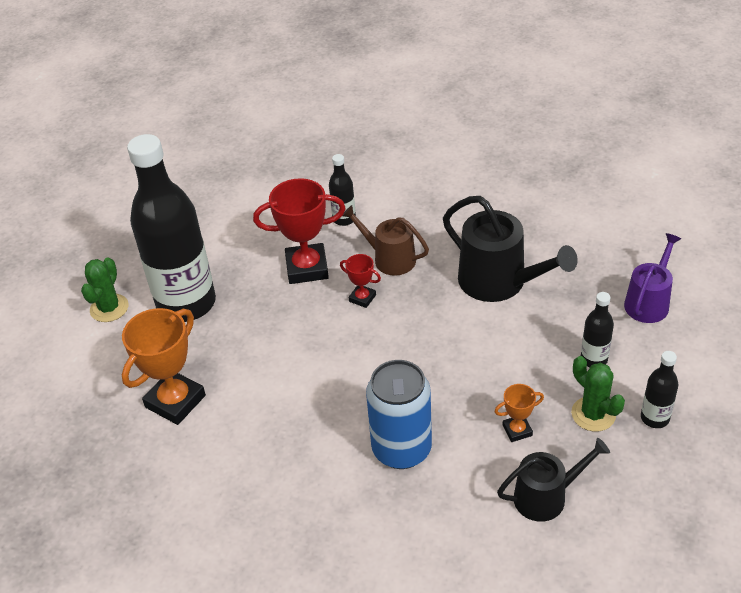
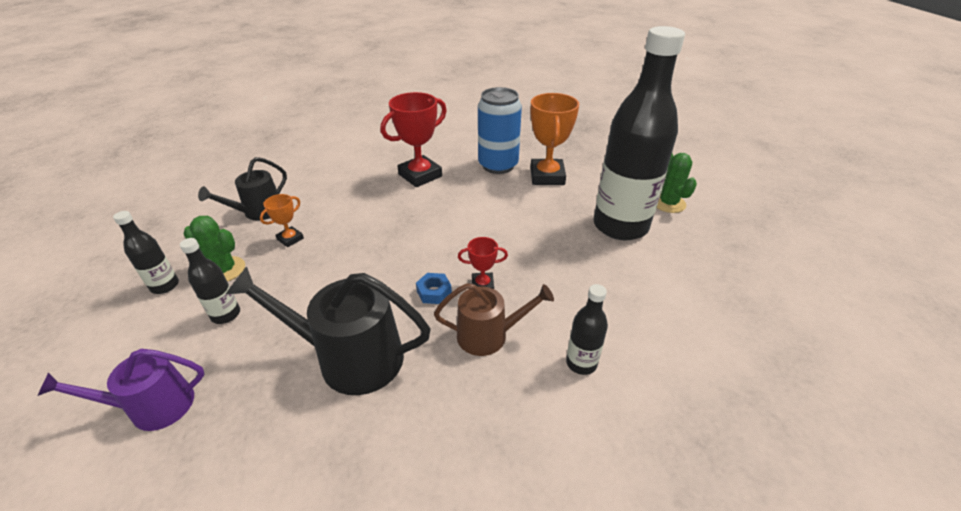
camera: 145 degrees right, 5 degrees down
(307, 268) = (560, 291): red trophy -> red trophy (420, 175)
(401, 449) = (374, 202): blue can -> blue can (498, 165)
(406, 308) = (434, 292): none -> blue nut
(648, 302) = (154, 407): purple watering can -> purple watering can turned 75 degrees clockwise

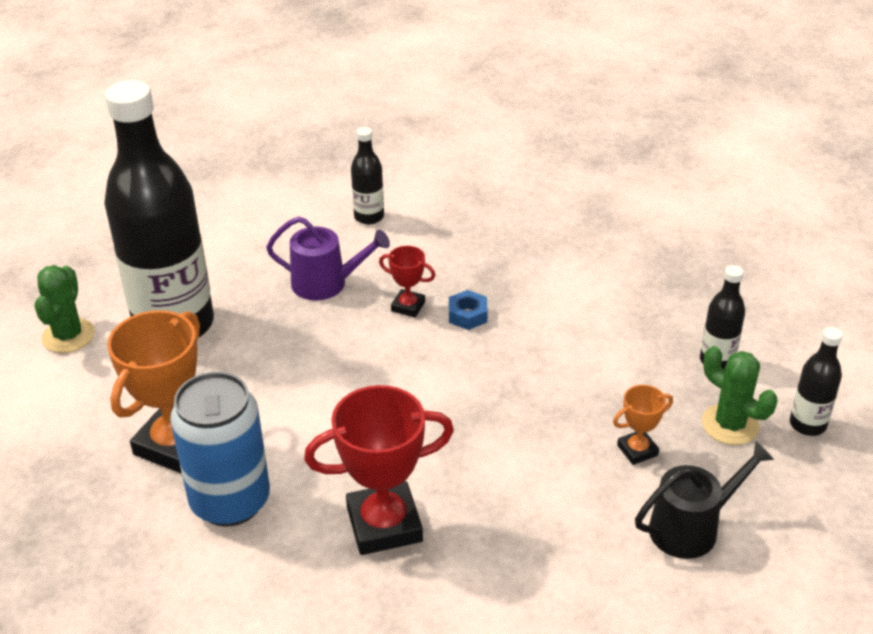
camera: 155 degrees left, 0 degrees up
(154, 407) = (769, 292): purple watering can -> purple watering can (326, 283)
(350, 358) = (580, 279): black watering can -> none
(488, 335) = (435, 259): brown watering can -> none

